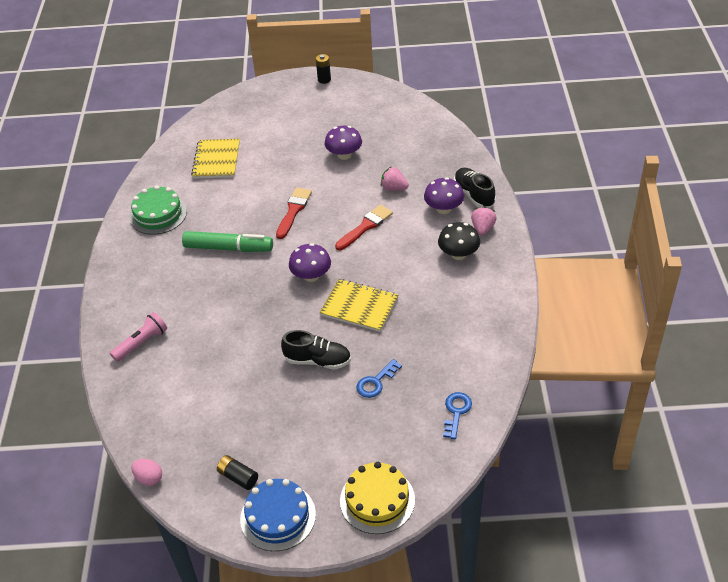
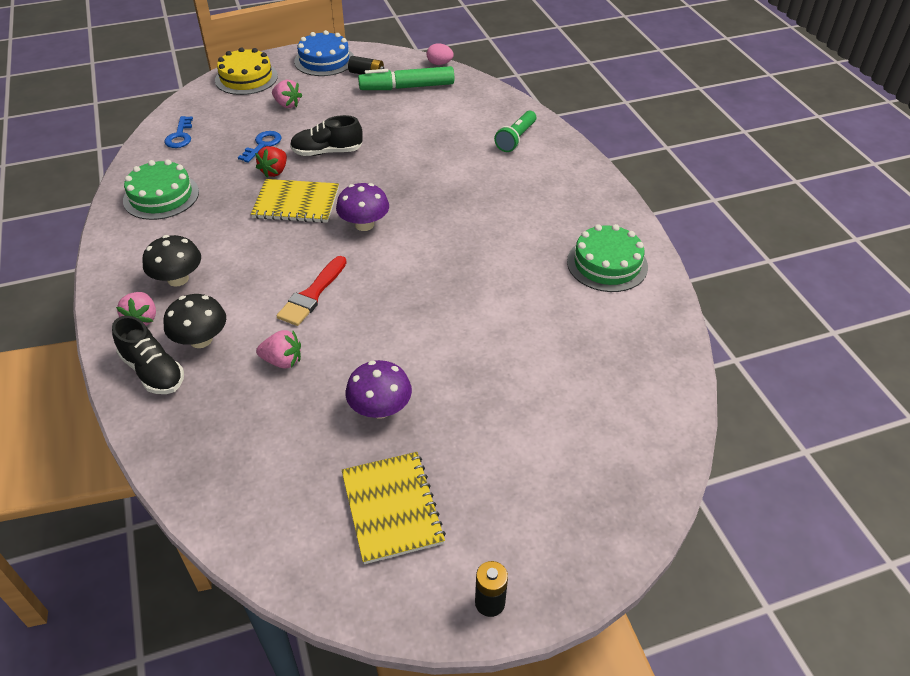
camera: 160 degrees right, 0 degrees up
(142, 343) = (516, 139): pink flashlight -> green flashlight
(216, 160) = (586, 361): yellow notebook -> yellow notebook (392, 508)
(228, 248) = (484, 238): green marker -> green marker (407, 87)
(293, 211) = (422, 300): red brush -> none
(340, 440) = (287, 104): none -> pink strawberry
(370, 345) = (274, 171): none -> red strawberry
(443, 209) = (201, 340): purple mushroom -> black mushroom
(473, 336) = (161, 196): none -> green cake

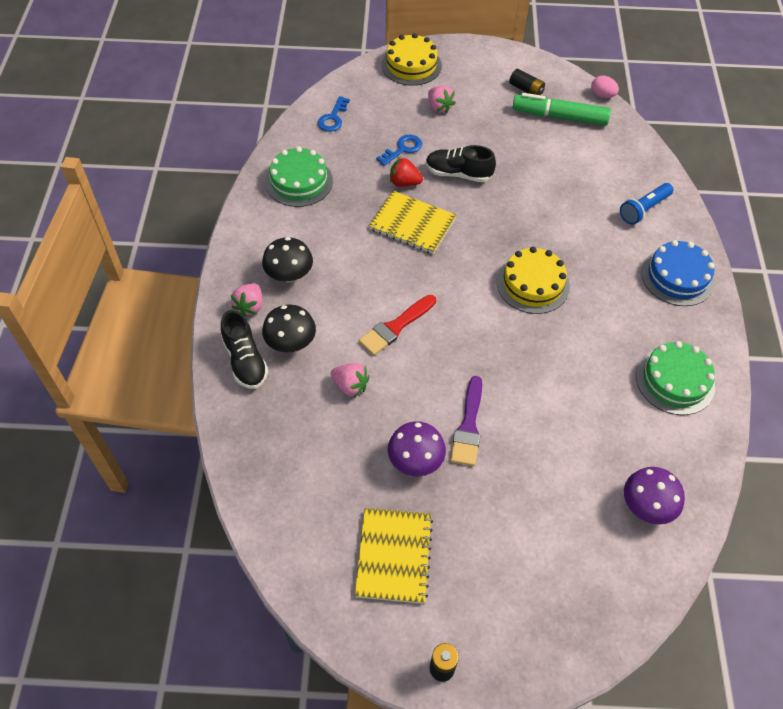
camera: 20 degrees right, 10 degrees up
(274, 171) = (404, 183): red strawberry -> red strawberry turned 60 degrees clockwise
(324, 60) = (491, 62): blue cake -> blue cake (677, 277)
(364, 224) = (465, 266): purple mushroom -> purple mushroom (646, 506)
(424, 360) = (468, 426): none -> purple brush
(438, 222) = (533, 284): none -> yellow cake
(516, 139) = (643, 209): green flashlight -> blue flashlight

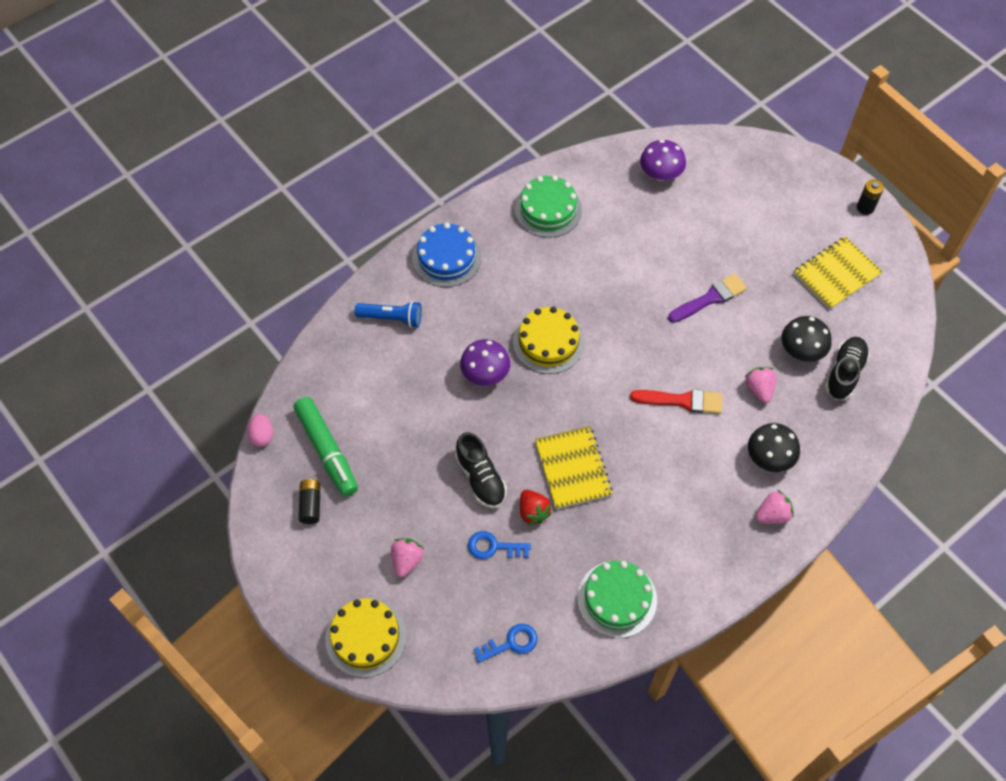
camera: 130 degrees left, 5 degrees up
(245, 361) = (816, 474): black shoe -> black shoe (844, 373)
(289, 275) = (716, 514): black mushroom -> black mushroom (801, 350)
(415, 460) = (767, 309): purple mushroom -> purple mushroom (485, 374)

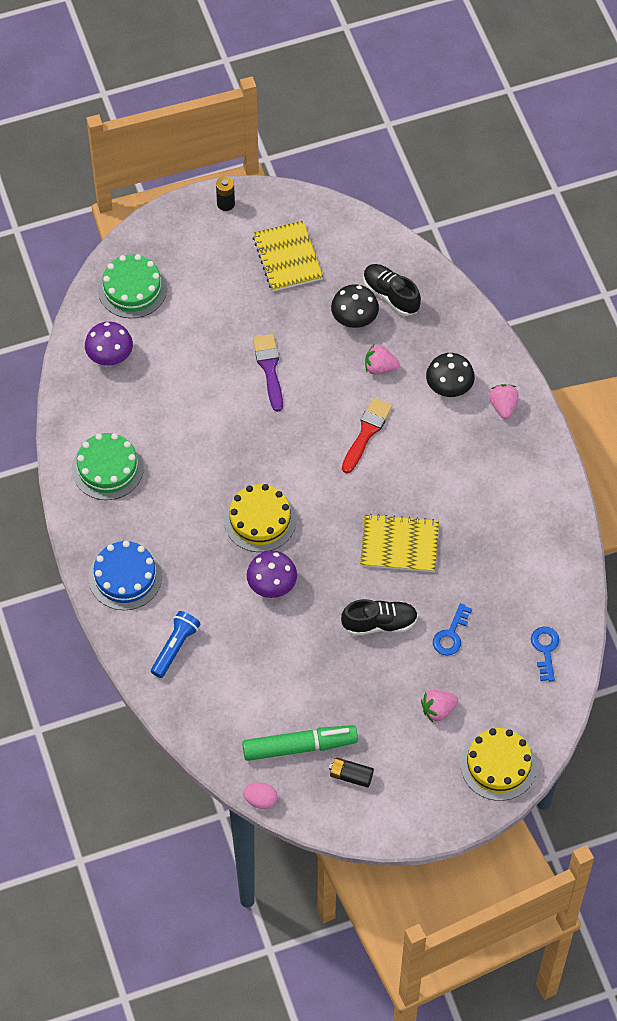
camera: 70 degrees left, 0 degrees up
(407, 561) = (438, 710): pink strawberry -> pink strawberry turned 60 degrees counterclockwise
(533, 512) = (429, 591): red strawberry -> none
(617, 599) = (535, 553): green cake -> green cake (132, 289)

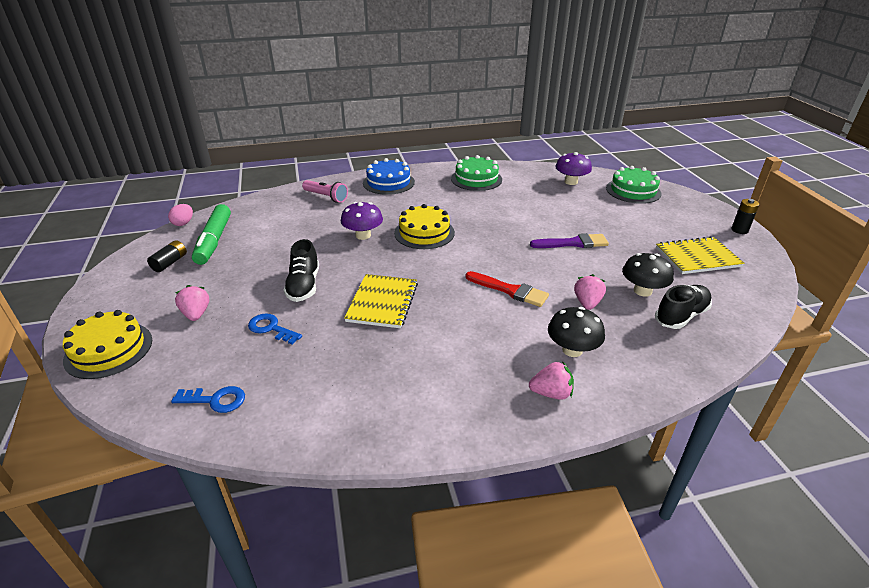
camera: 95 degrees right, 25 degrees down
(175, 647) = (326, 197): blue flashlight -> pink flashlight

